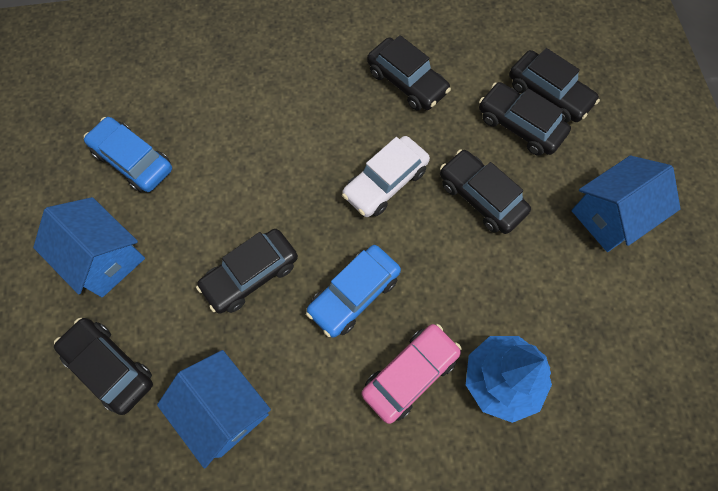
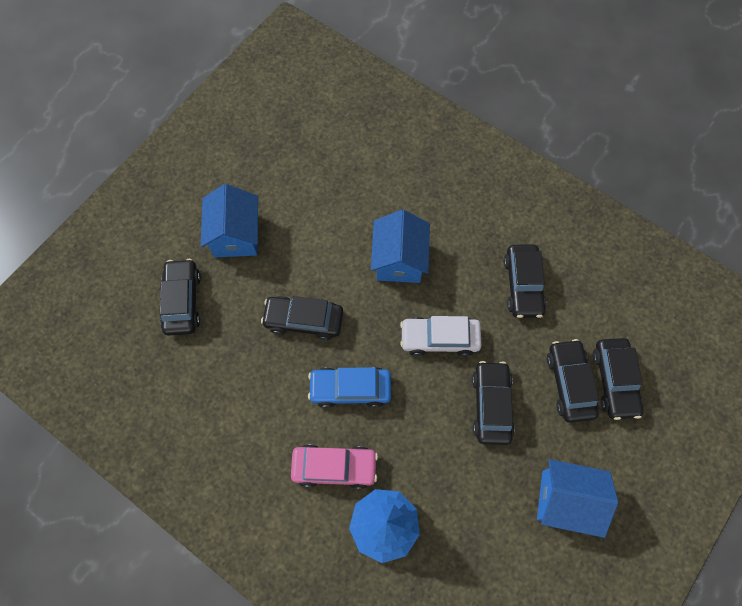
camera: 45 degrees right, 0 degrees up
(133, 161) = (305, 188): blue car -> none
(225, 410) = (217, 384): blue house -> blue house (399, 260)

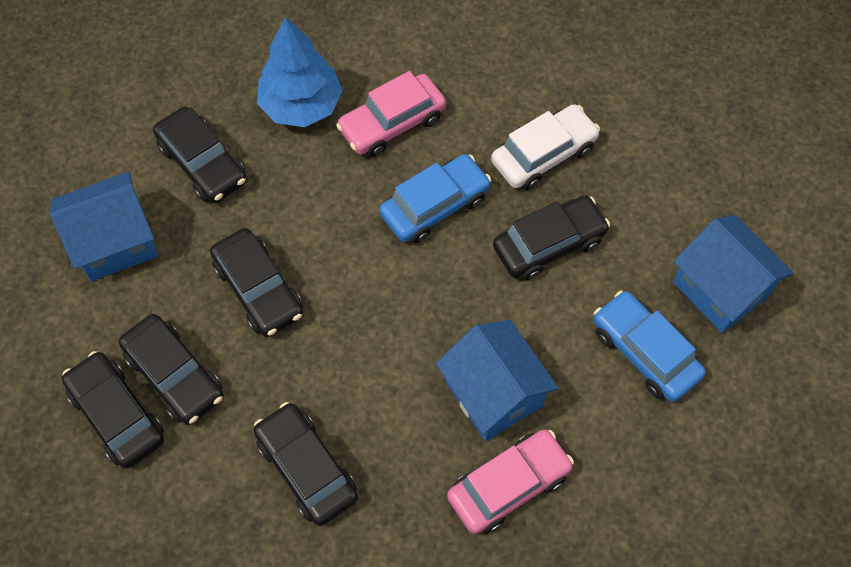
camera: 145 degrees right, 5 degrees down
(182, 301) = (704, 176): black car -> black car (203, 163)
(304, 230) = (644, 352): none -> blue car
(425, 213) = (508, 485): none -> pink car
(439, 339) = (371, 326): white car -> white car (543, 154)

